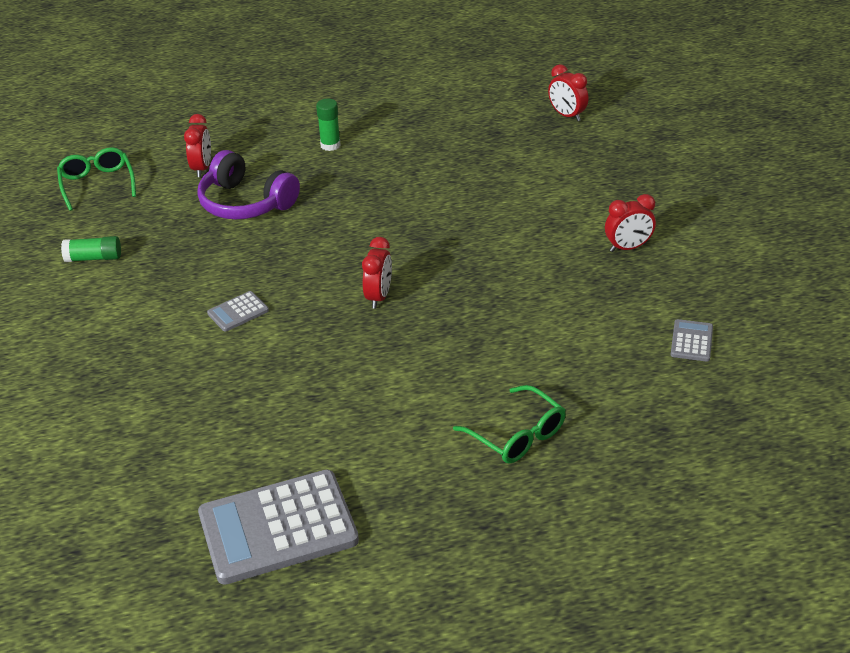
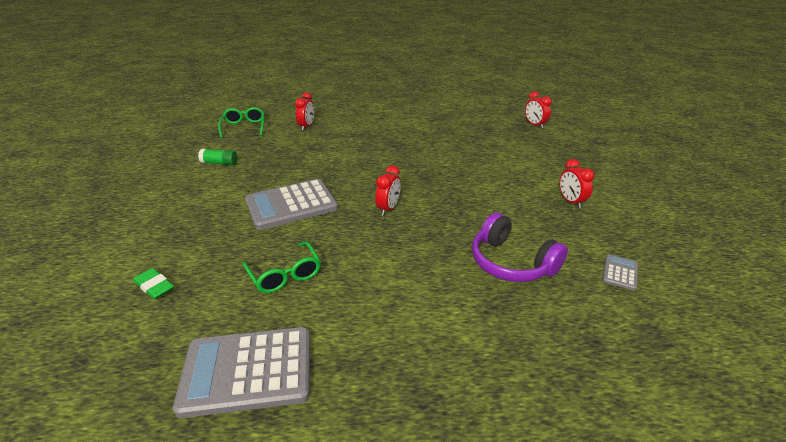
camera: 10 degrees right, 5 degrees down
(108, 455) = (154, 286): none -> green eraser
(238, 312) = (291, 205): grey calculator -> grey calculator, size x2.27
(245, 203) = (324, 146): purple headphones -> purple headphones (511, 263)
(330, 145) = (385, 124): green glue stick -> none
(517, 435) = (468, 325): green glasses -> green glasses (285, 275)
(628, 248) = (571, 201): red clock -> red clock turned 75 degrees clockwise

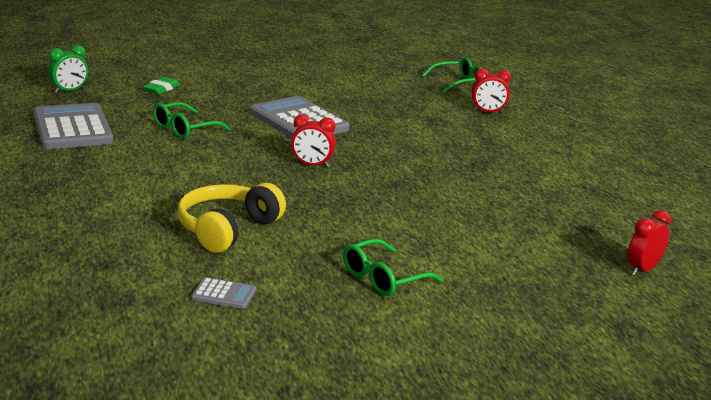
camera: 75 degrees right, 10 degrees down
(104, 377) = (69, 91): none -> green clock
(219, 163) = (366, 83): green glue stick -> none
(511, 263) = (227, 229): purple headphones -> yellow headphones
(571, 201) = (383, 278): red clock -> green glasses

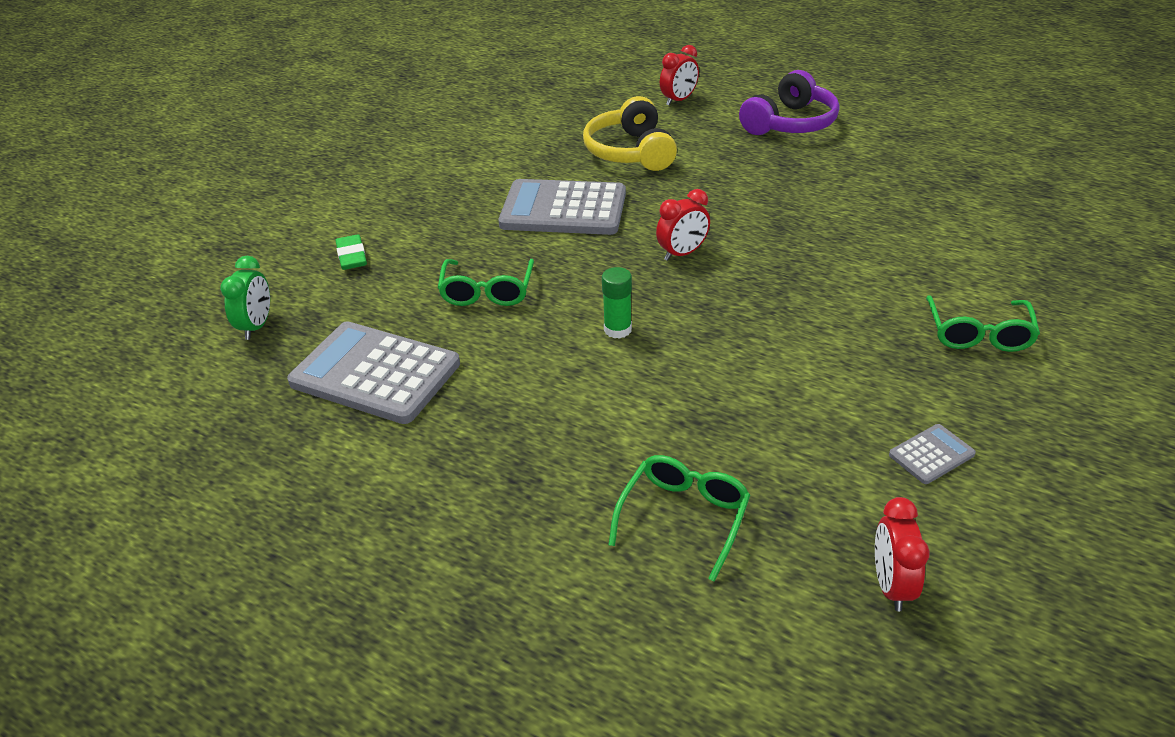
camera: 40 degrees left, 15 degrees up
(204, 171) = (617, 329): none -> green glue stick
(227, 229) = (779, 381): yellow headphones -> yellow headphones (630, 152)
(458, 83) = (592, 81): green glasses -> green glasses (684, 517)
(531, 151) = (790, 123): none -> purple headphones
(642, 270) = (1071, 191): red clock -> red clock (891, 585)

